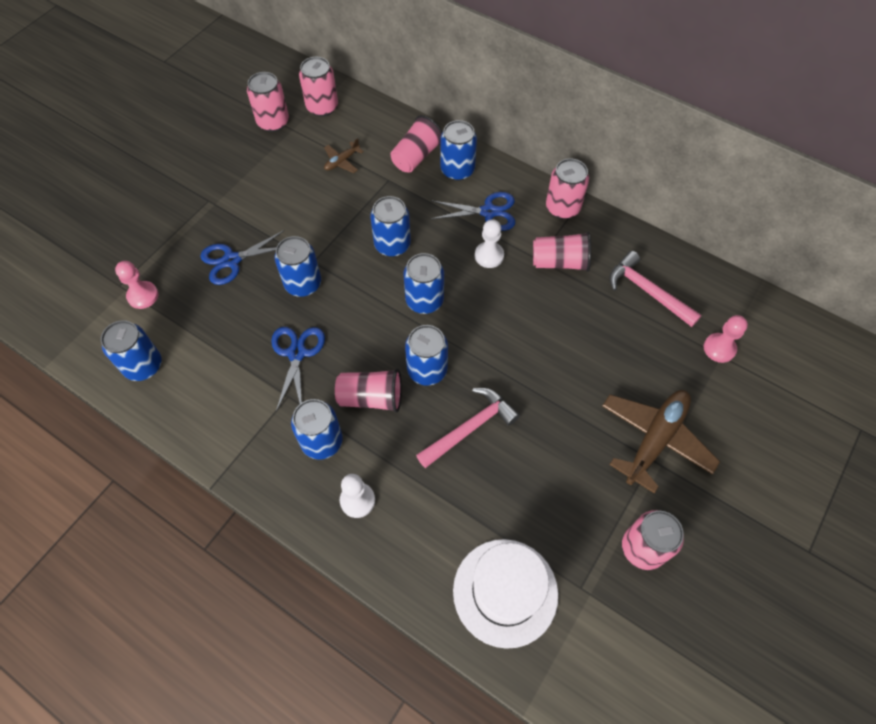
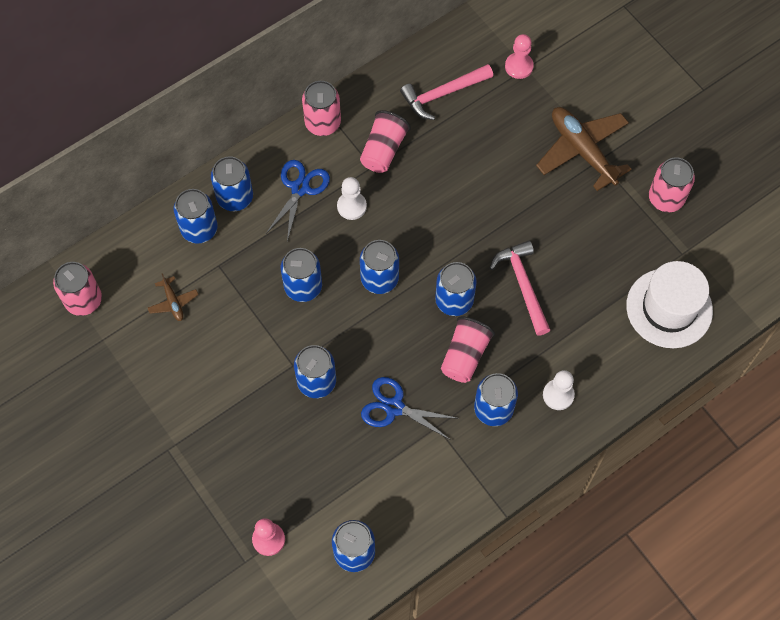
camera: 70 degrees left, 5 degrees up
(232, 260) = (259, 442): blue scissors -> none
(273, 122) = (82, 357): pink can -> none
(416, 156) = (199, 229): pink cup -> blue can

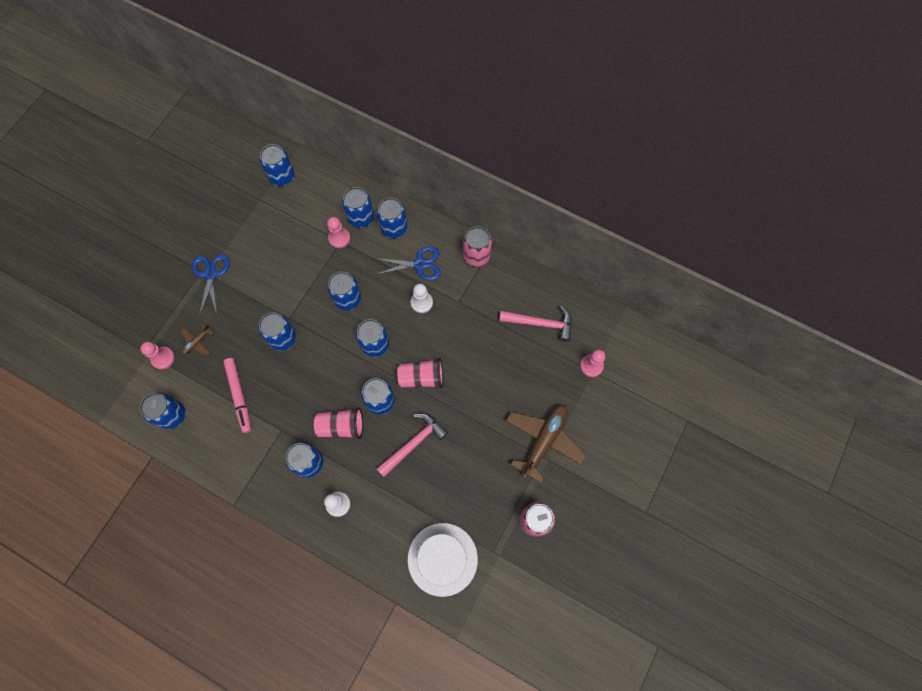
camera: 65 degrees right, 5 degrees up
(83, 300) = (282, 176): pink can -> blue can
(173, 302) = (302, 227): brown plane -> brown plane (197, 342)
(214, 265) = (339, 238): none -> pink pawn
(368, 461) = (239, 396): none -> pink marker
(383, 150) = (475, 304): pink cup -> pink cup (422, 377)
(394, 407) = (284, 396): blue scissors -> blue scissors (210, 274)
(443, 94) = (540, 323): pink hammer -> pink hammer turned 150 degrees clockwise

